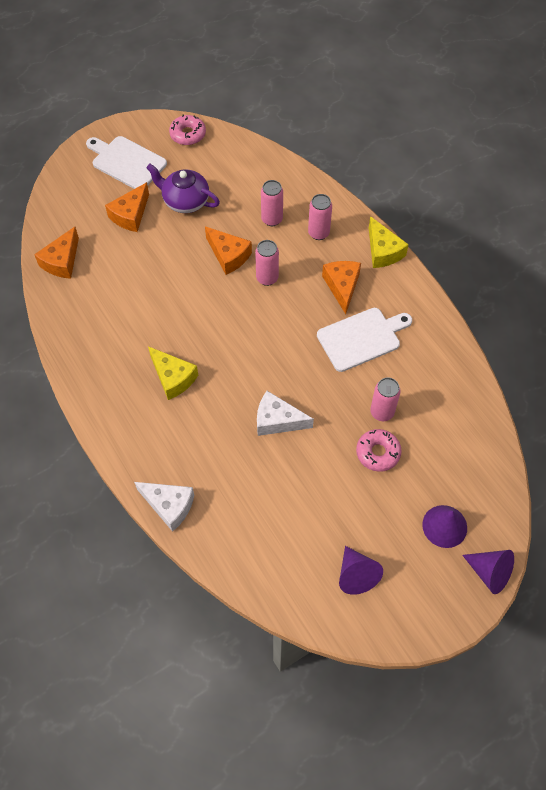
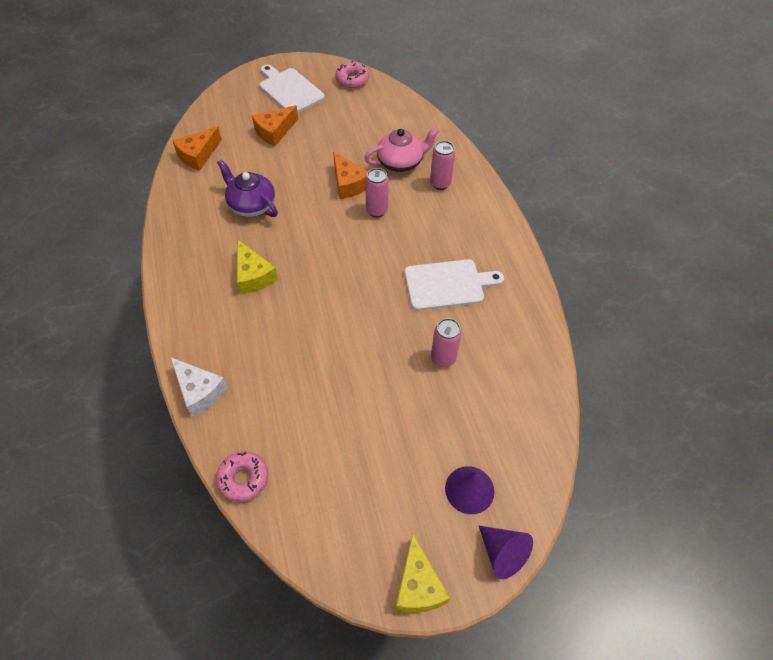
camera: 15 degrees right, 5 degrees down
(185, 201) = (328, 131): purple teapot -> purple teapot (251, 205)
(272, 219) = (400, 162): pink can -> pink teapot
(277, 420) = (336, 339): white cheese -> none
(342, 286) = (445, 234): orange cheese -> none
(356, 575) = (357, 513): purple cone -> none
(378, 453) = (425, 396): pink donut -> pink donut (243, 479)
(383, 251) = (496, 212): yellow cheese -> yellow cheese (418, 585)

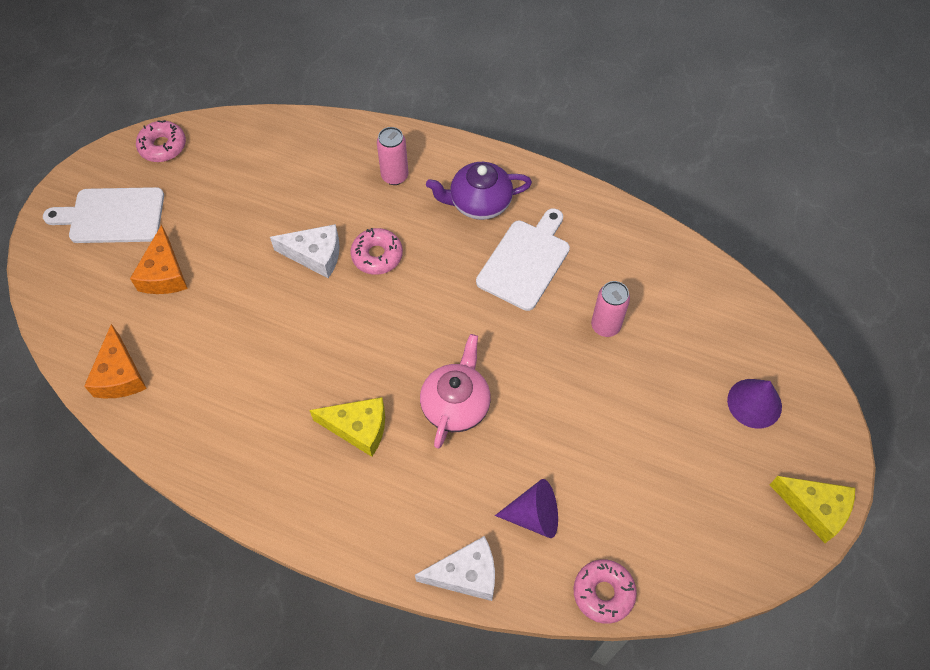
camera: 50 degrees left, 5 degrees up
(251, 205) = (255, 368): purple teapot -> purple teapot (479, 203)
(348, 184) = (315, 255): orange cheese -> white cheese
(376, 210) = (377, 255): pink can -> pink donut
(400, 162) = (332, 189): pink teapot -> pink teapot (456, 405)
(502, 554) = (830, 421): purple cone -> purple cone (534, 515)

